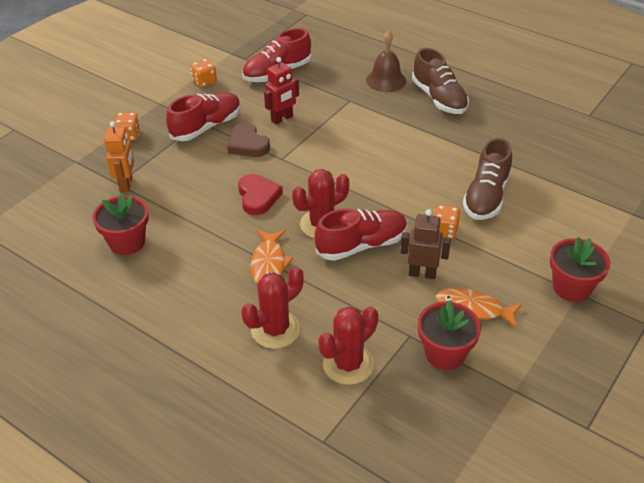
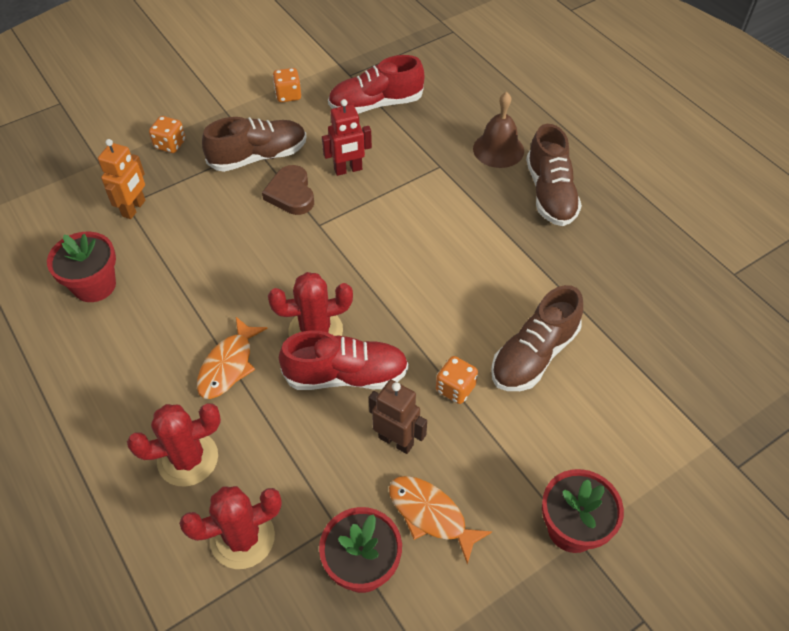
camera: 20 degrees right, 10 degrees up
(206, 127) = (258, 157): red shoe -> brown shoe
(258, 197) = (264, 269): red heart -> none

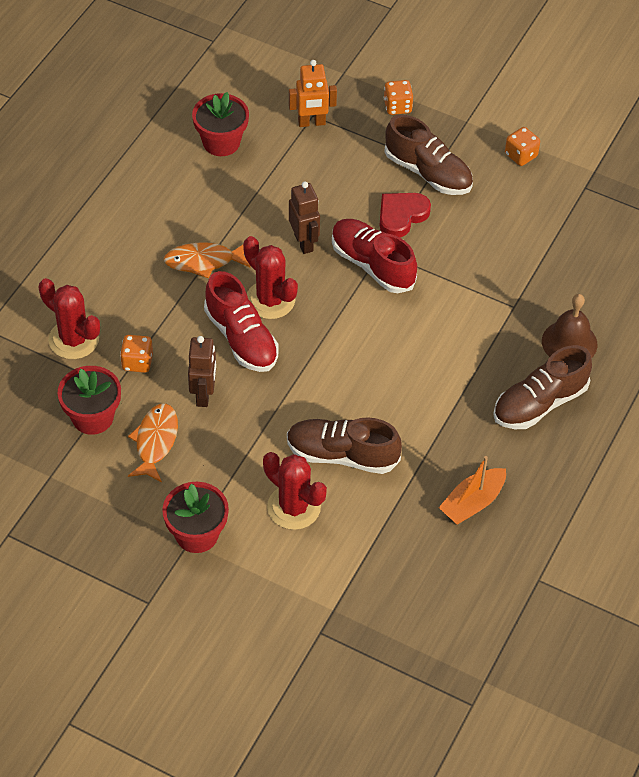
camera: 60 degrees right, 0 degrees up
(188, 459) = (113, 278): red cactus -> red cactus (294, 507)
(267, 275) = (304, 242): none -> brown robot
(291, 194) = (401, 216): brown heart -> red heart
(348, 170) = (459, 242): red robot -> none
(376, 104) = (559, 225): red shoe -> red shoe (372, 265)
(455, 388) = (274, 414): orange dice -> orange dice (137, 362)
(633, 282) = (472, 503): none -> orange boat

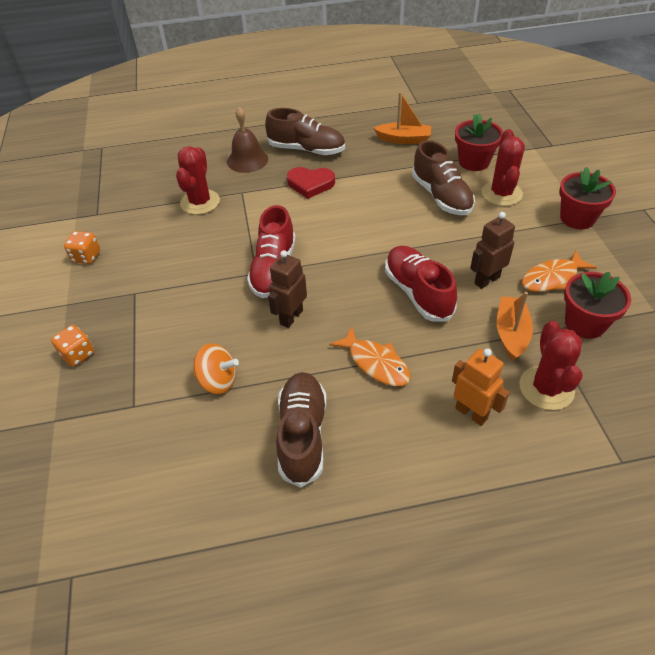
camera: 125 degrees left, 5 degrees down
(137, 362) = (511, 333): orange dice -> orange boat
(221, 142) = (227, 451): red flower pot -> red flower pot (474, 162)
(241, 338) = (418, 293): red shoe -> red shoe turned 45 degrees counterclockwise
(270, 300) = (366, 300): red cactus -> red cactus (200, 202)
(286, 168) = (218, 381): none -> orange spinning top
(311, 123) = (144, 400): orange robot -> orange robot (471, 413)
(401, 216) = (209, 282): red heart -> red heart (310, 184)
(428, 173) = (147, 293): brown shoe -> brown shoe (302, 435)

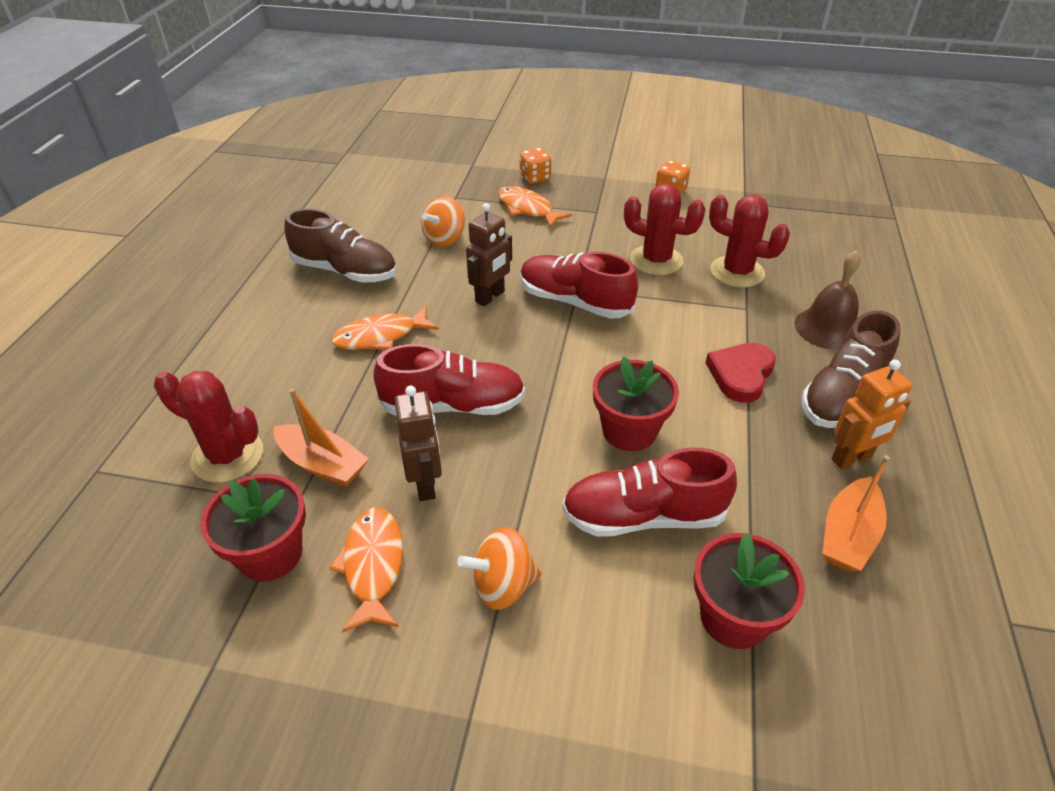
camera: 110 degrees right, 5 degrees down
(142, 340) = (527, 209): none -> orange fish
(291, 317) = (490, 297): brown robot -> brown robot turned 75 degrees clockwise
(441, 196) = (643, 516): brown shoe -> red shoe
(471, 413) = (261, 381): orange robot -> orange robot (852, 458)
(501, 194) = (611, 611): red cactus -> red cactus (656, 260)
(520, 229) = (502, 585): none -> orange spinning top
(577, 218) = (479, 701): red flower pot -> red flower pot (629, 431)

